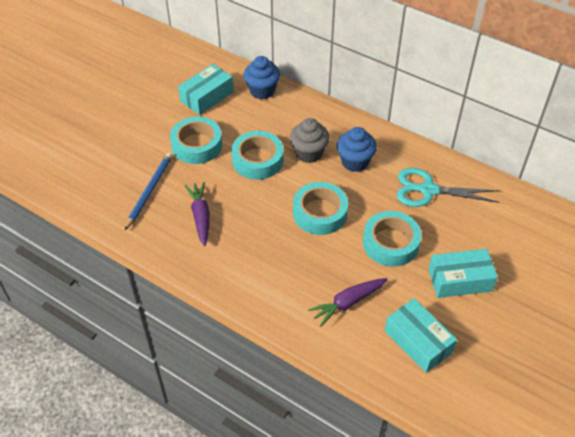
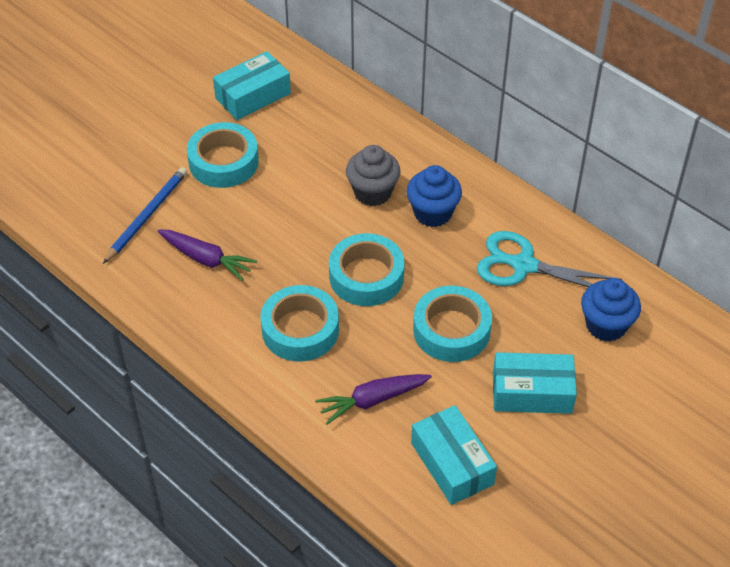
camera: 10 degrees right, 0 degrees up
(200, 216) = (206, 259): purple carrot -> purple carrot turned 120 degrees clockwise
(257, 160) = (300, 193): turquoise tape -> turquoise tape (300, 330)
(262, 91) = (330, 97): blue cupcake -> blue cupcake (606, 325)

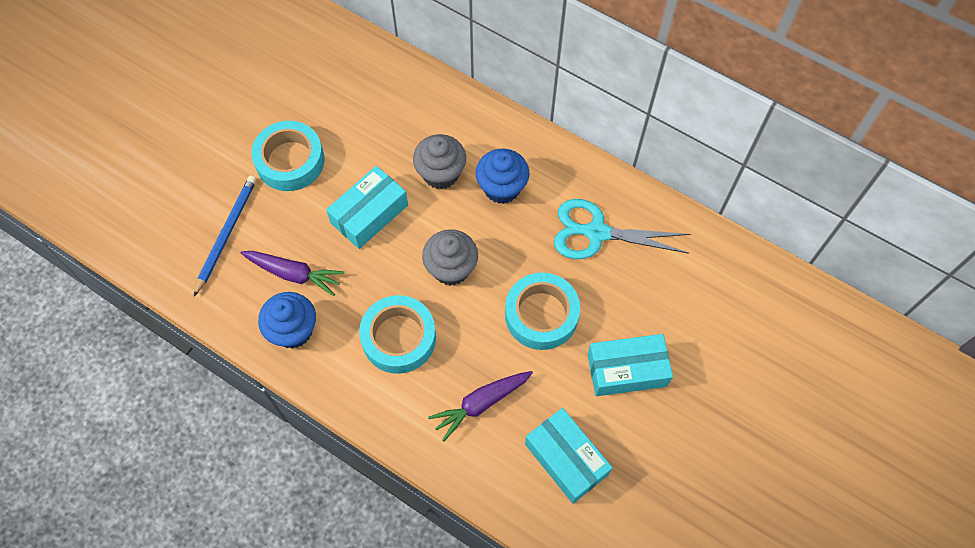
camera: 10 degrees left, 15 degrees up
(253, 96) = (305, 80): turquoise box -> turquoise box (369, 214)
(366, 276) = (451, 268): turquoise tape -> grey cupcake
(606, 325) = (683, 286): blue cupcake -> blue cupcake (293, 330)

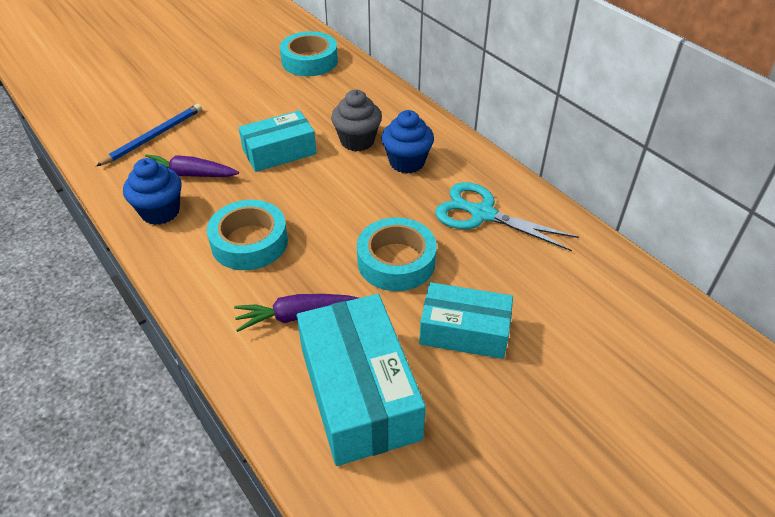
camera: 20 degrees right, 20 degrees down
(290, 161) = (237, 105): turquoise tape -> turquoise tape (309, 61)
(294, 274) = (189, 174): purple carrot -> purple carrot turned 150 degrees clockwise
(451, 268) = (328, 205): grey cupcake -> none
(566, 459) = (359, 393): turquoise box -> turquoise box, size x1.55

